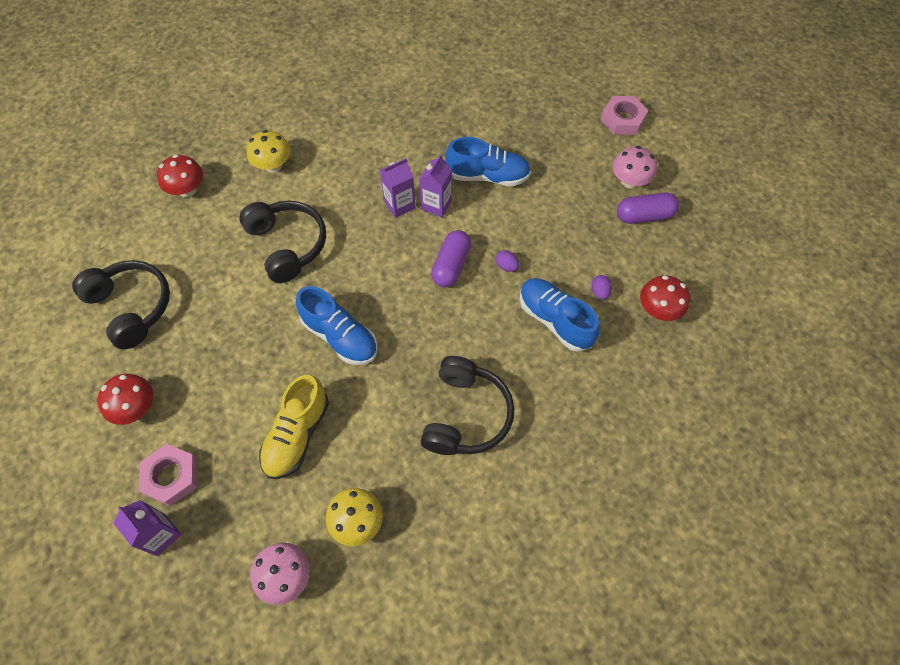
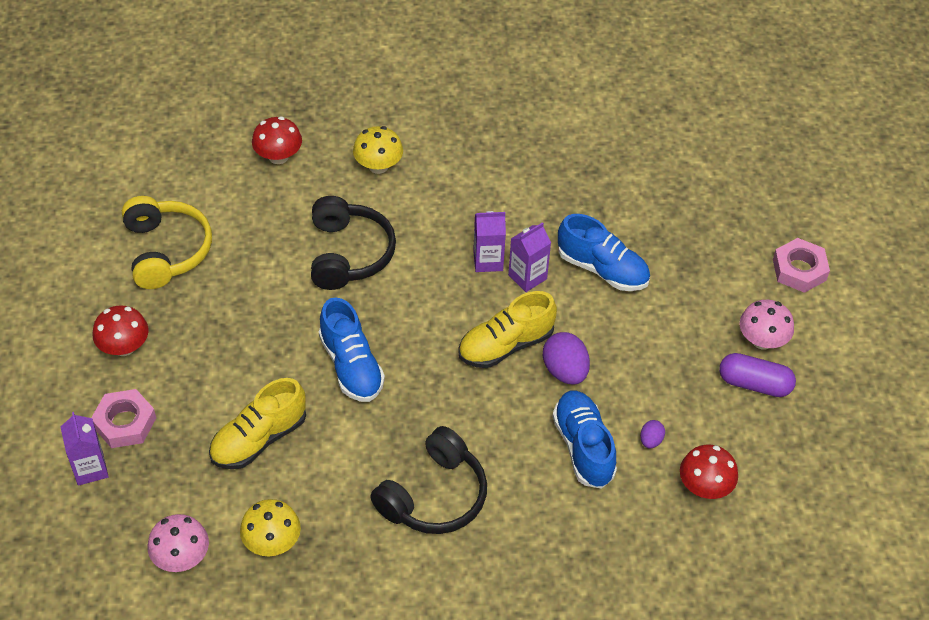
camera: 25 degrees right, 10 degrees down
(132, 307) = (166, 251): black headphones -> yellow headphones
(451, 265) = (506, 345): purple capsule -> yellow shoe
(506, 266) = (565, 371): purple egg -> purple egg, size x1.91

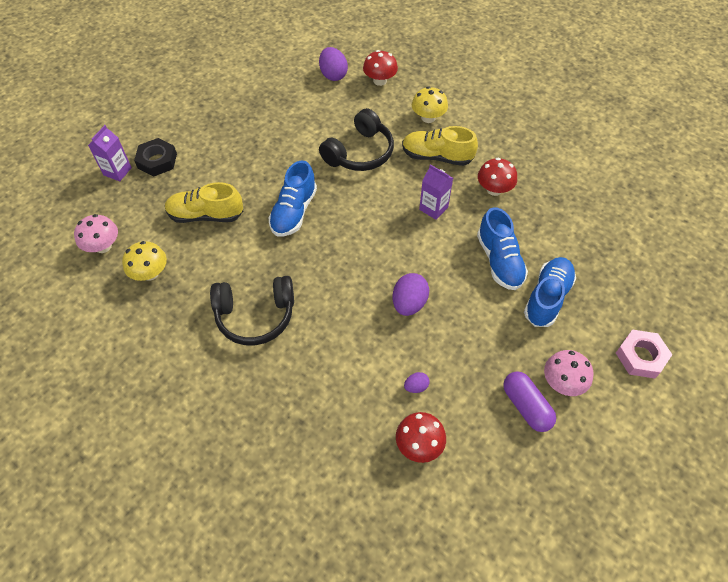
camera: 45 degrees right, 5 degrees up
(124, 347) = (199, 124): red mushroom -> red mushroom (494, 189)
(125, 423) = (157, 161): pink nut -> black nut
(166, 251) = (272, 92): yellow headphones -> none
(216, 183) = (333, 75): none -> purple egg
(506, 345) = (390, 262): yellow shoe -> yellow shoe (437, 156)
(527, 277) = (447, 233): purple carton -> none
(583, 447) = (370, 357): blue shoe -> blue shoe (547, 298)

